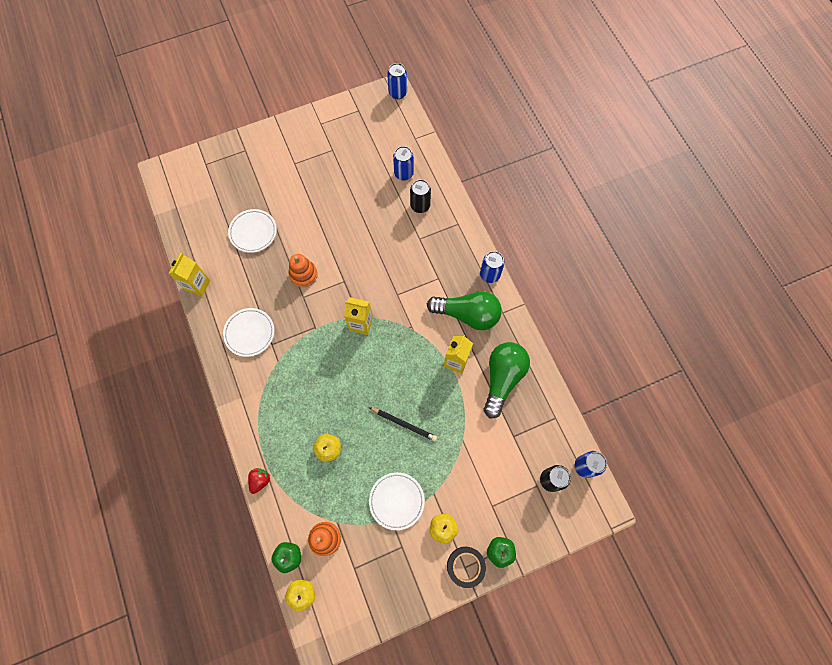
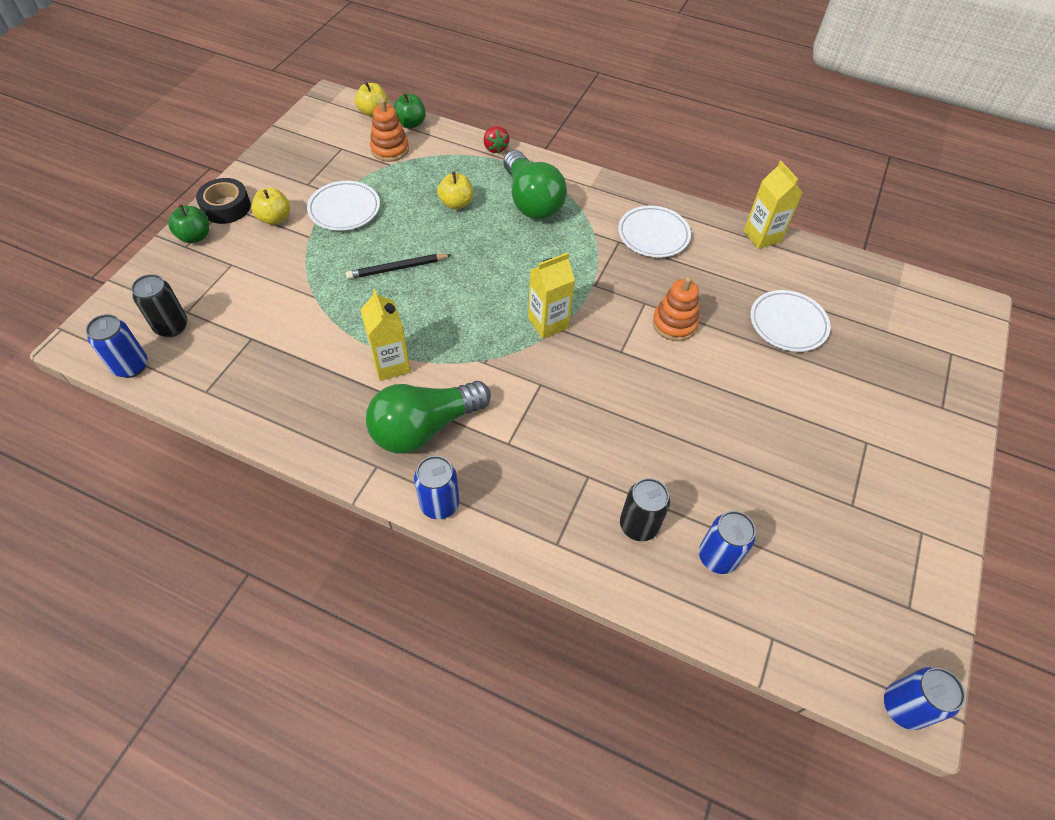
camera: 135 degrees right, 15 degrees down
(502, 378) = (312, 387): green light bulb -> green light bulb (531, 201)

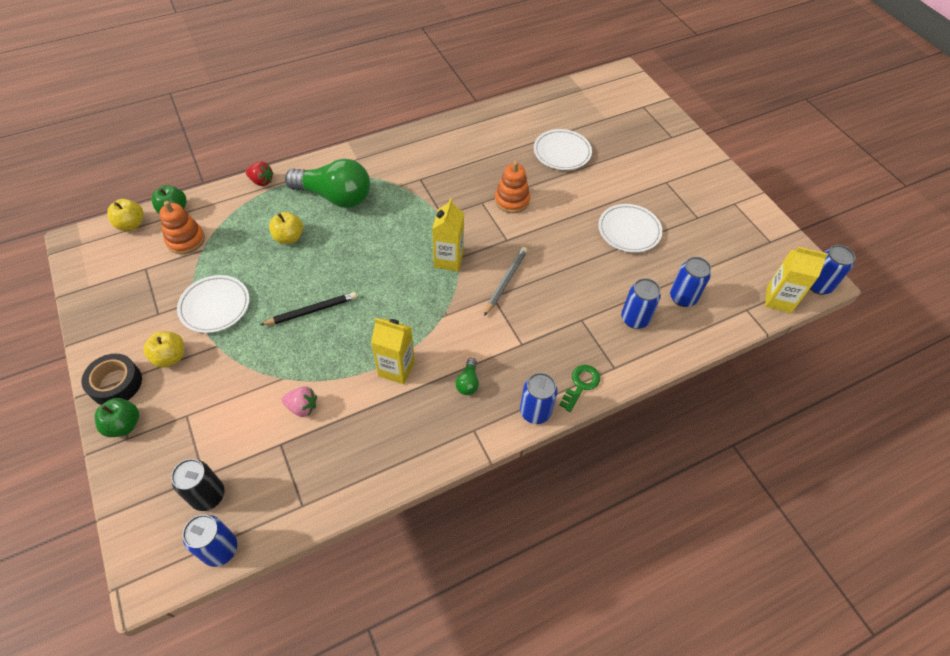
camera: 50 degrees left, 0 degrees up
(297, 328) = (302, 407): none -> pink strawberry
(397, 268) = (312, 310): black pencil -> black pencil turned 135 degrees counterclockwise
(424, 427) = (468, 382): green light bulb -> green light bulb, size x0.41
(507, 525) = (581, 385): none -> green key
(569, 382) = (505, 281): none -> grey pencil
(638, 525) = (634, 319): black can -> blue can
(653, 235) = (433, 159): white plate -> white plate (629, 231)
(762, 236) = (489, 114): yellow carton -> yellow carton (778, 300)

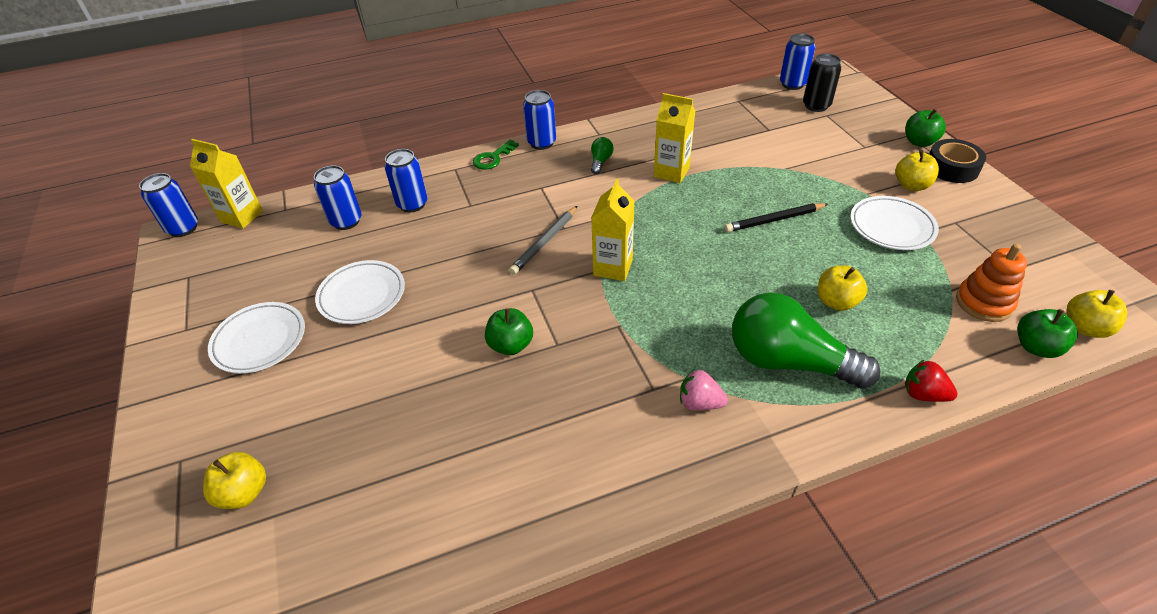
camera: 170 degrees left, 10 degrees down
(302, 407) = (757, 149): pink strawberry -> pink strawberry (699, 403)
(512, 200) = (511, 345): orange stacking toy -> green apple
(562, 152) = (398, 432): white plate -> white plate (259, 341)
(627, 126) = (244, 492): none -> yellow apple

